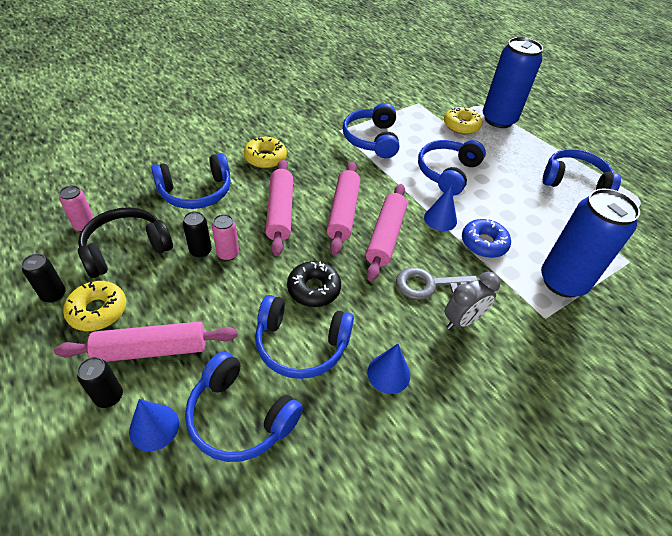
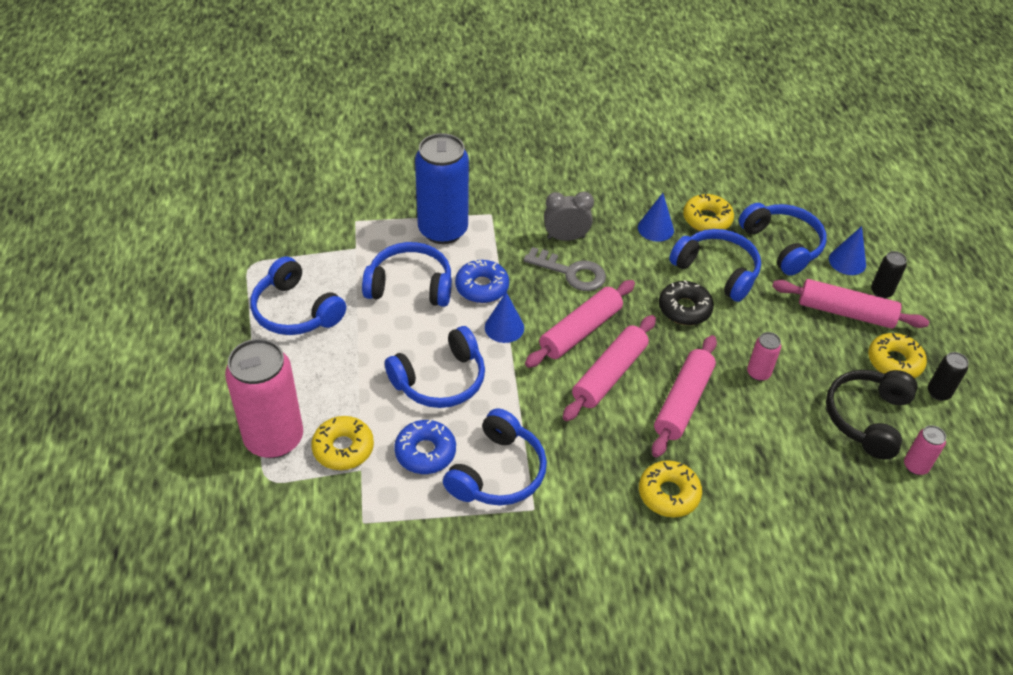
camera: 150 degrees left, 0 degrees up
(126, 249) = (867, 418): black headphones -> black headphones turned 120 degrees clockwise
(196, 192) = (777, 469): blue headphones -> blue headphones (410, 286)
(200, 251) = (787, 386): black can -> none
(341, 416) = (707, 219): none -> yellow donut
(418, 136) = (425, 452): none -> blue donut
(498, 120) = (274, 438): blue can -> pink can

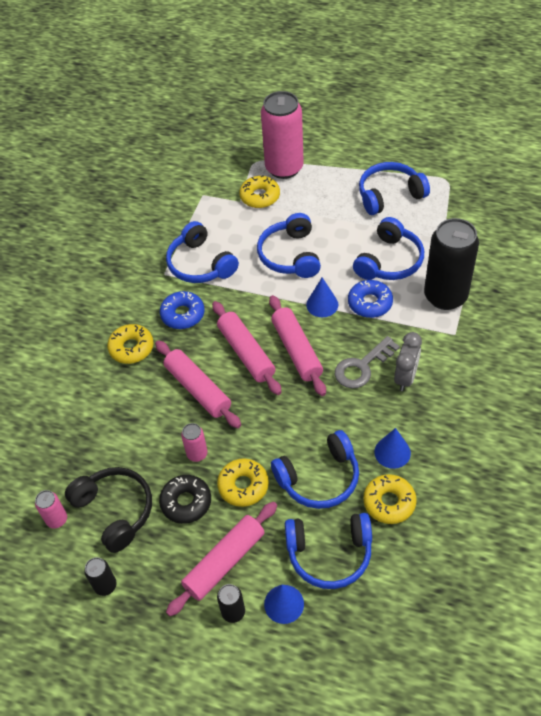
camera: 120 degrees right, 5 degrees up
(425, 452) = (235, 233): blue donut -> blue donut (183, 314)
(443, 230) = (445, 296): blue can -> black can
(684, 309) = (287, 432): black donut -> black donut (186, 502)
(894, 362) = (153, 569): yellow donut -> yellow donut (243, 486)

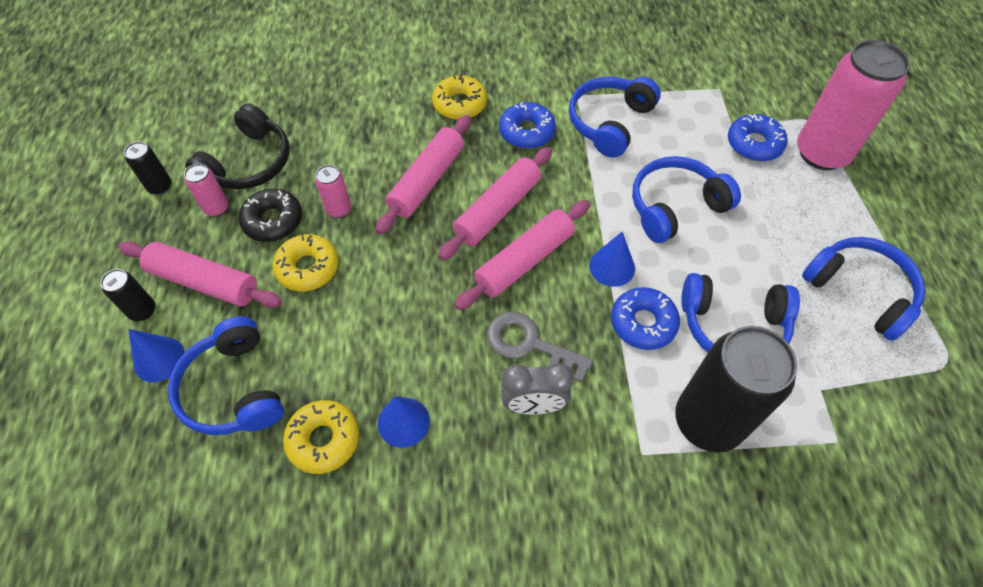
camera: 65 degrees right, 5 degrees up
(57, 519) = (228, 122): pink can -> pink can (216, 208)
(260, 196) = (754, 144): yellow donut -> blue donut
(319, 478) = (339, 345): blue headphones -> none

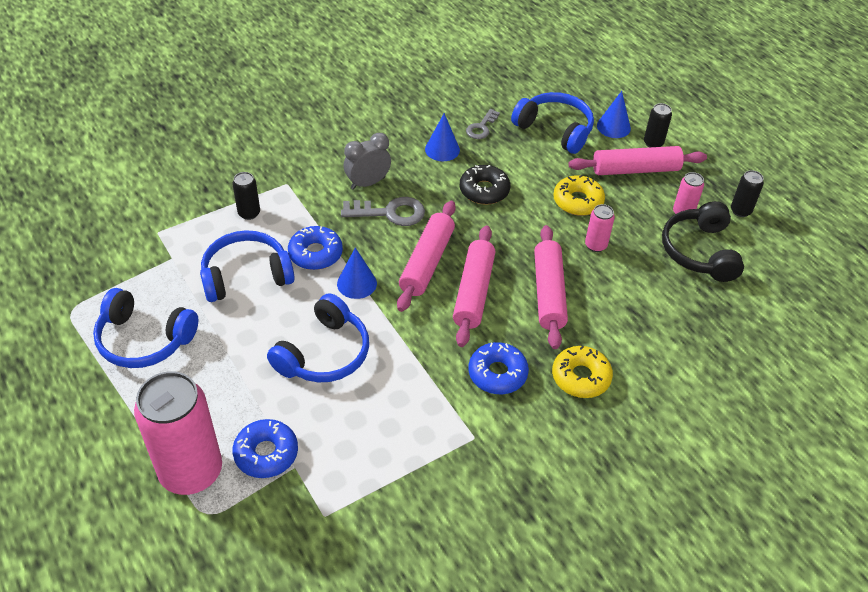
camera: 150 degrees right, 10 degrees down
(273, 221) = (634, 220): black donut -> black donut (484, 190)
(323, 439) = (481, 127): yellow donut -> grey key
(609, 123) = (424, 417): blue headphones -> none
(708, 421) = (249, 213): black can -> black can, size x0.44

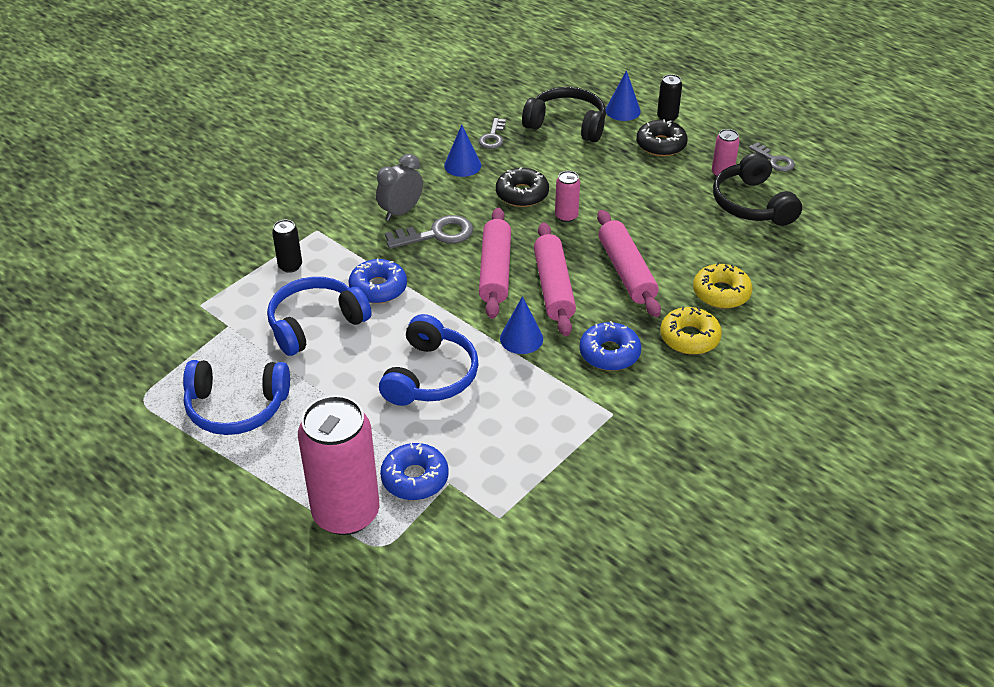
camera: 15 degrees left, 5 degrees down
(357, 283) = (433, 305): blue cone -> blue cone (521, 338)
(555, 130) = (567, 125): blue headphones -> black headphones
(578, 201) = (618, 184): yellow donut -> yellow donut (721, 293)
(595, 245) = (652, 220): pink can -> pink can (566, 216)
(635, 170) = (661, 145): pink rolling pin -> black donut
(740, 211) = (774, 160): black can -> grey key

